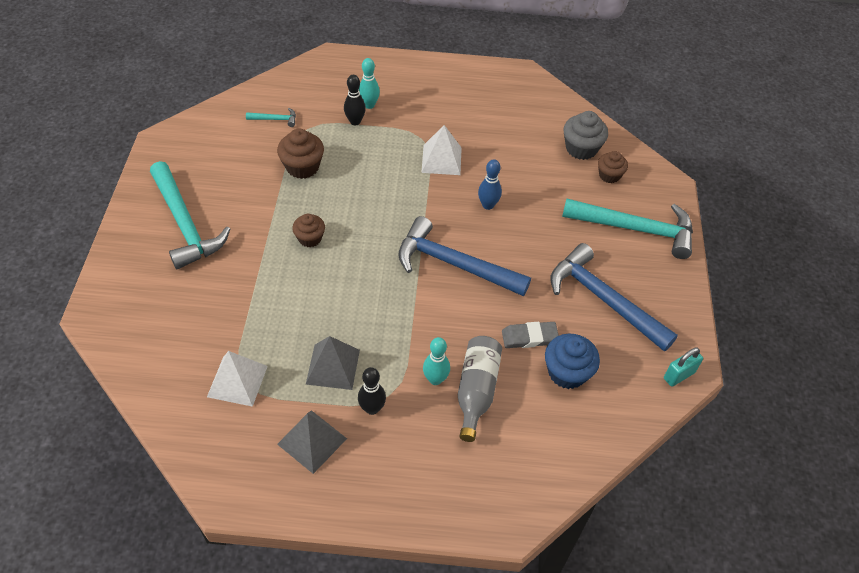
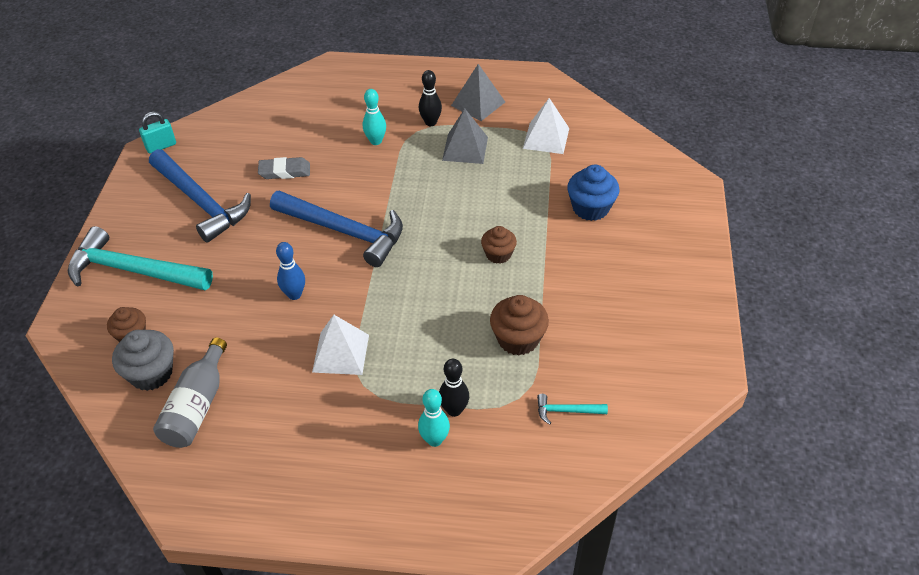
camera: 175 degrees left, 5 degrees down
(185, 224) = (638, 267): turquoise hammer -> none
(476, 391) = (342, 134): grey bottle -> grey bottle (197, 406)
(567, 372) = (259, 147): blue cupcake -> blue cupcake (590, 208)

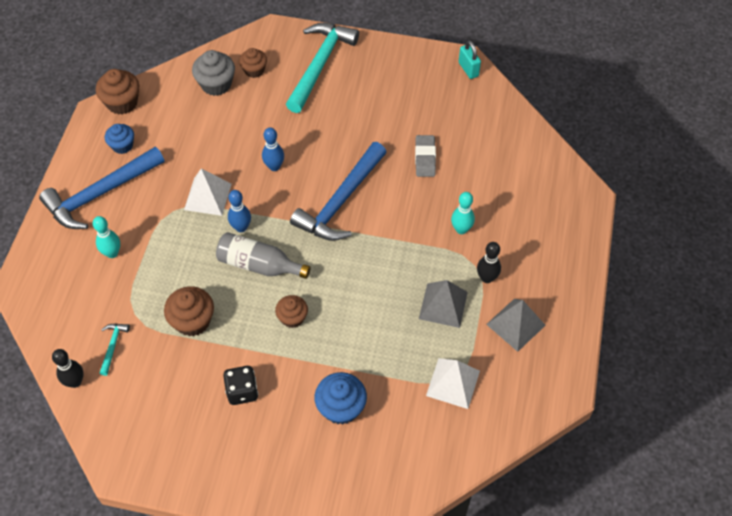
camera: 95 degrees right, 10 degrees up
(172, 483) = (122, 103): none -> brown cupcake
(197, 406) = (180, 112): grey bottle -> grey bottle (259, 265)
(201, 202) = (392, 101): blue hammer -> blue hammer (100, 194)
(254, 465) = (122, 145): none -> blue cupcake
(385, 313) = (241, 227): none -> blue bowling pin
(454, 410) = (135, 268): black bowling pin -> black bowling pin (75, 382)
(593, 283) = (242, 391): none -> black dice

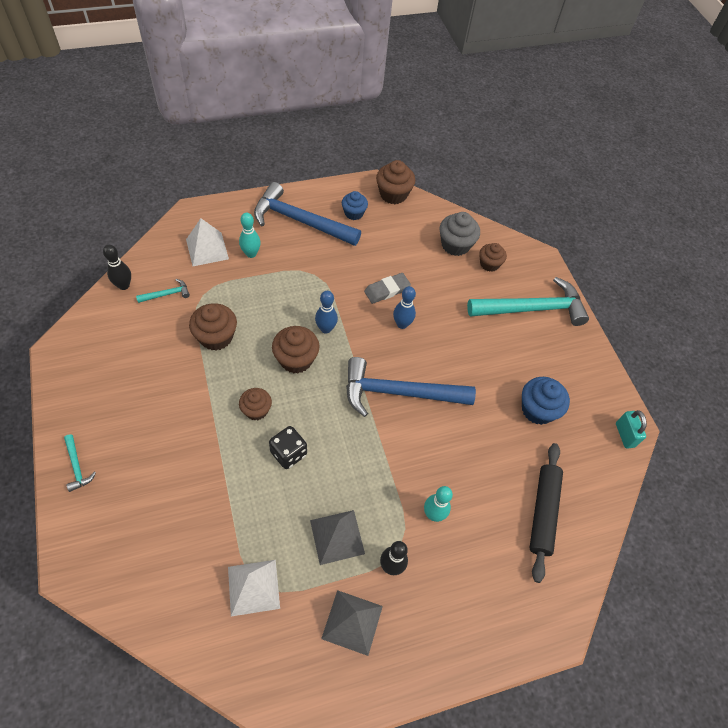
camera: 55 degrees right, 0 degrees up
(207, 196) = (341, 291): white pyramid -> white pyramid (207, 249)
(242, 391) = (165, 405): black dice -> black dice (288, 453)
(259, 265) = (296, 359): grey bottle -> brown cupcake
(263, 487) = (77, 466): none -> turquoise hammer
(341, 407) = (182, 494): blue cupcake -> blue cupcake (537, 409)
(425, 158) = (493, 443): grey eraser -> grey eraser (387, 290)
(468, 69) = (624, 435): turquoise padlock -> turquoise padlock turned 45 degrees counterclockwise
(499, 156) = (543, 512): none -> black rolling pin

